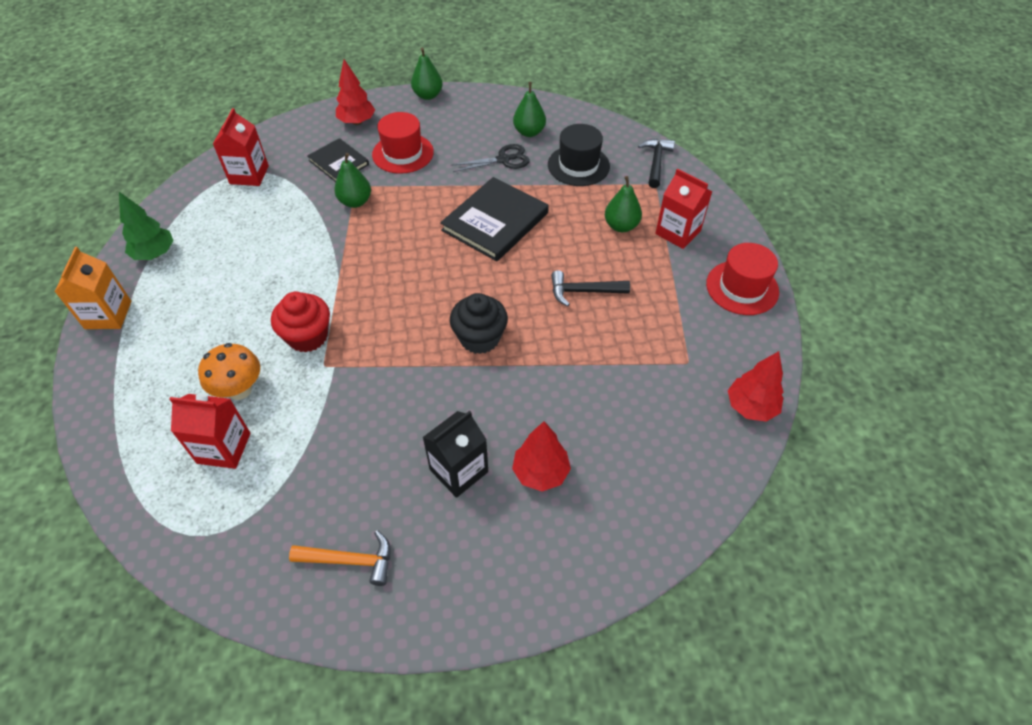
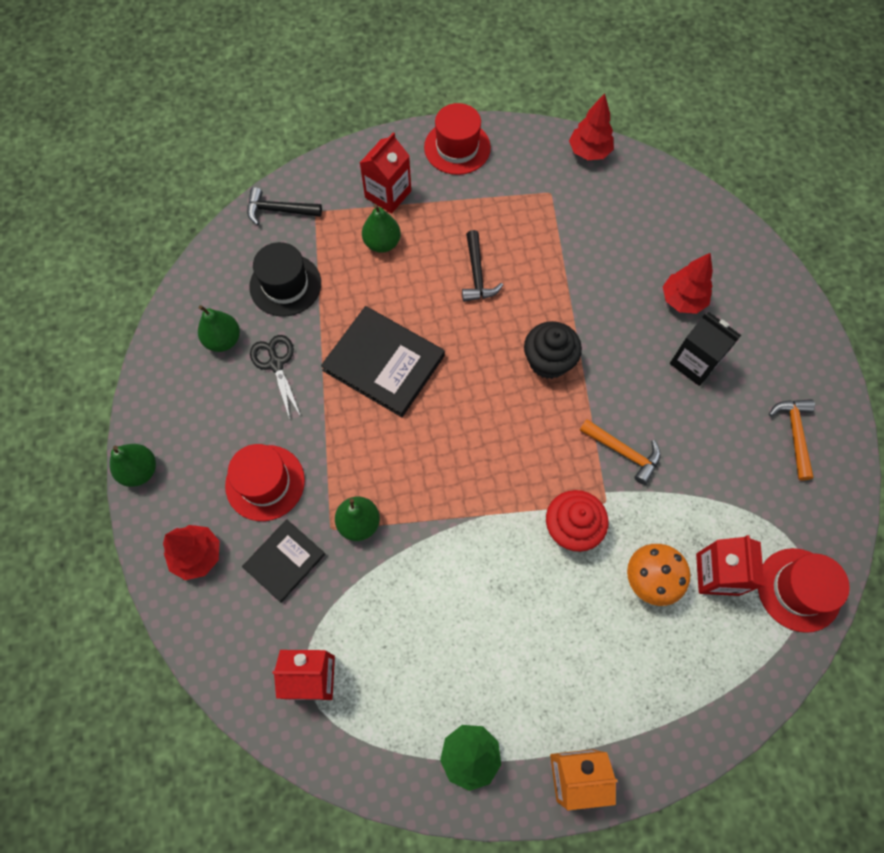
camera: 95 degrees left, 15 degrees up
(180, 522) = (798, 589): none -> red hat
(370, 387) = (623, 452): none -> orange hammer

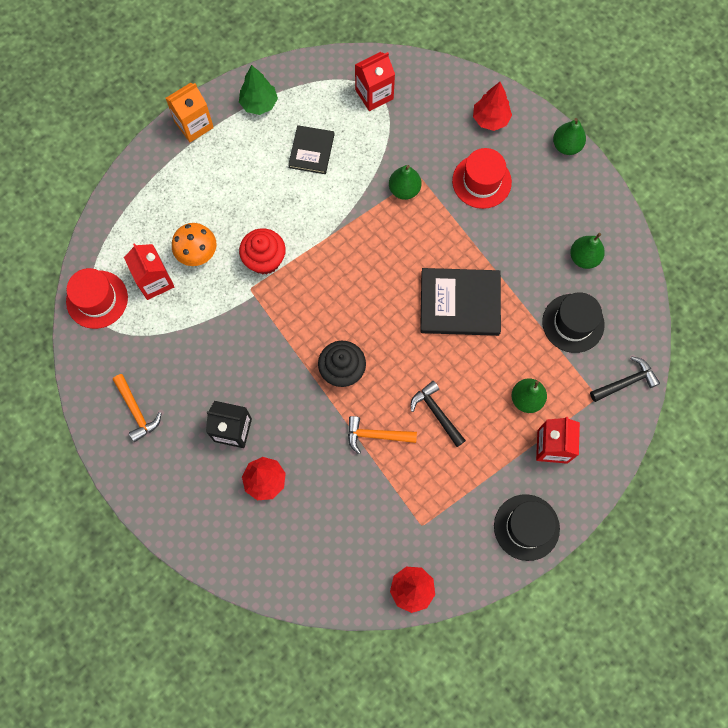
camera: 150 degrees right, 5 degrees up
(276, 364) = (534, 261): black scissors -> none
(284, 561) = (435, 144): black book -> black book (311, 151)
(457, 147) = (526, 527): red hat -> black hat
(623, 452) = (254, 330): orange hammer -> orange hammer (376, 435)

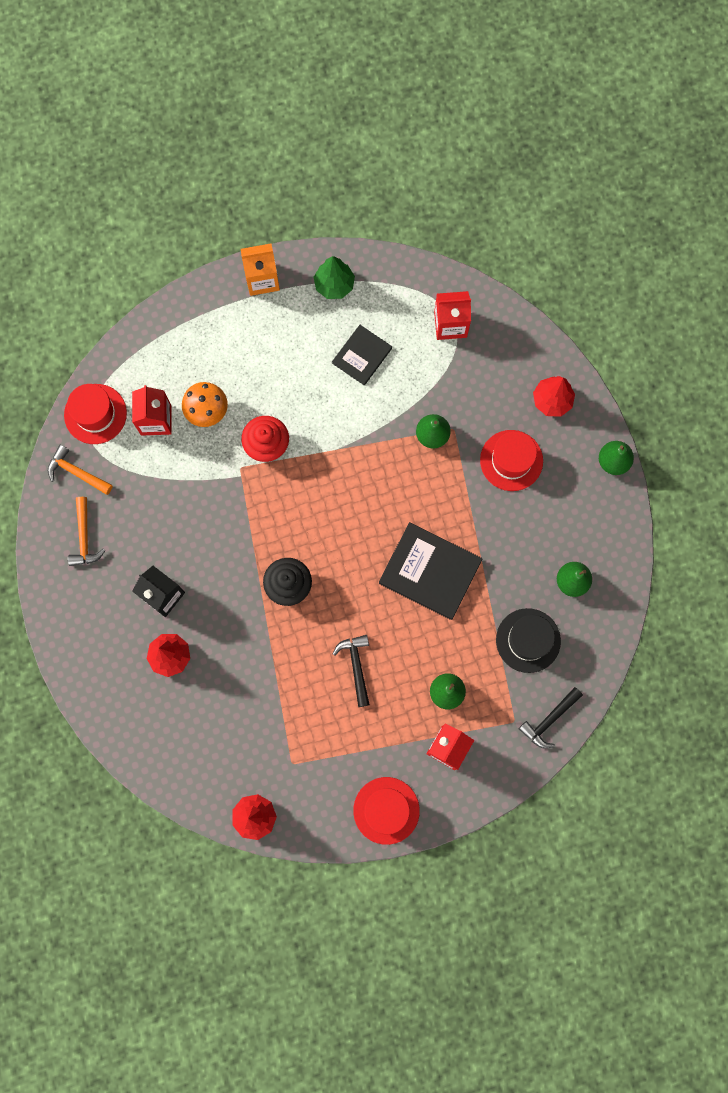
camera: 25 degrees right, 5 degrees up
(376, 435) = (290, 661): orange hammer -> orange hammer (76, 472)
(526, 527) = (386, 810): black hat -> red hat
(626, 382) = (549, 720): black hammer -> black hammer turned 135 degrees clockwise

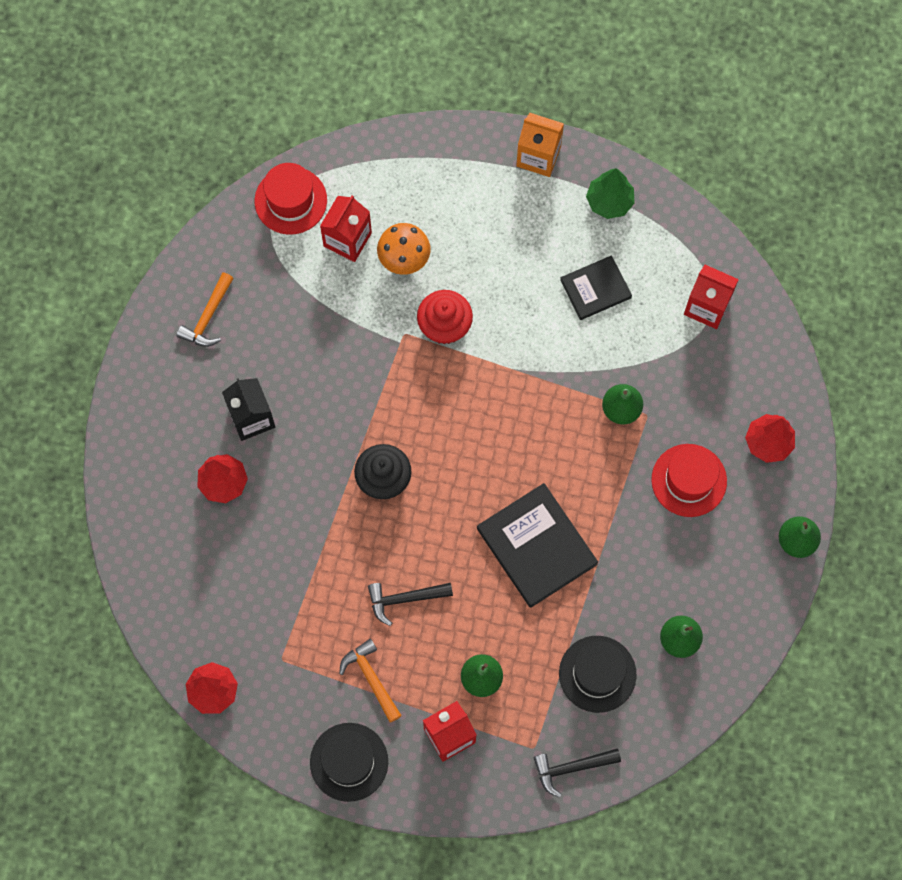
camera: 30 degrees right, 5 degrees down
(76, 472) = (238, 248): orange hammer -> orange hammer (371, 678)
(356, 666) = (404, 599): black hammer -> black hammer turned 120 degrees counterclockwise
(386, 810) = (349, 762): red hat -> black hat

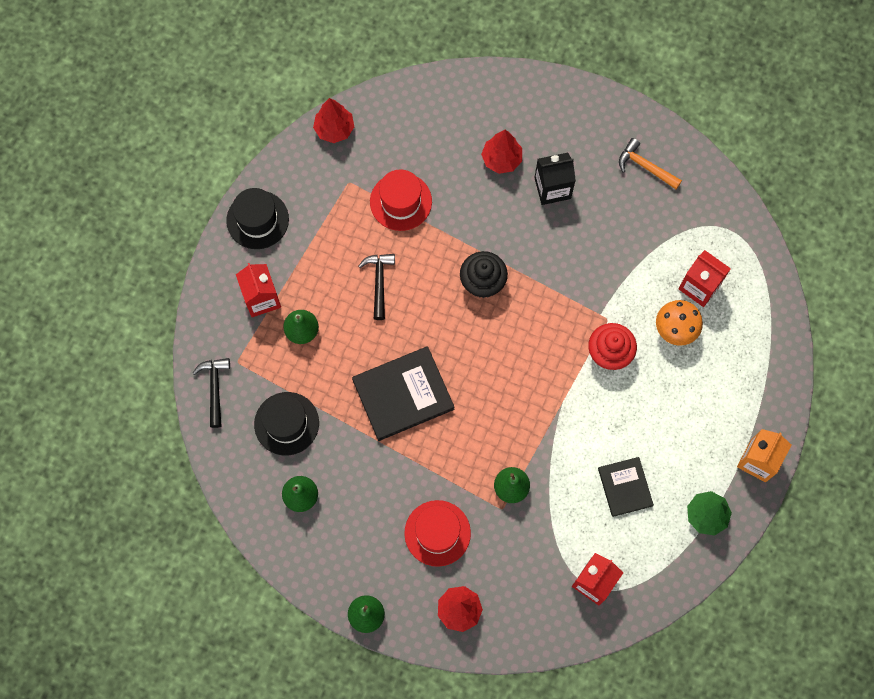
camera: 100 degrees right, 0 degrees up
(290, 200) = (741, 246): red hat -> red hat (401, 201)
(371, 678) = (320, 246): orange hammer -> none

